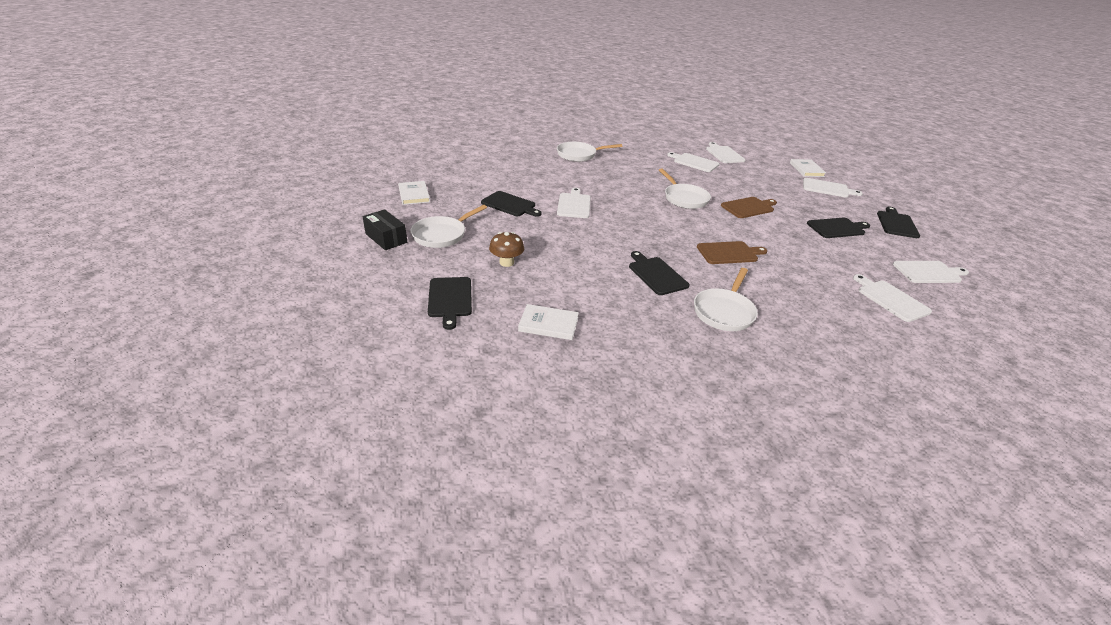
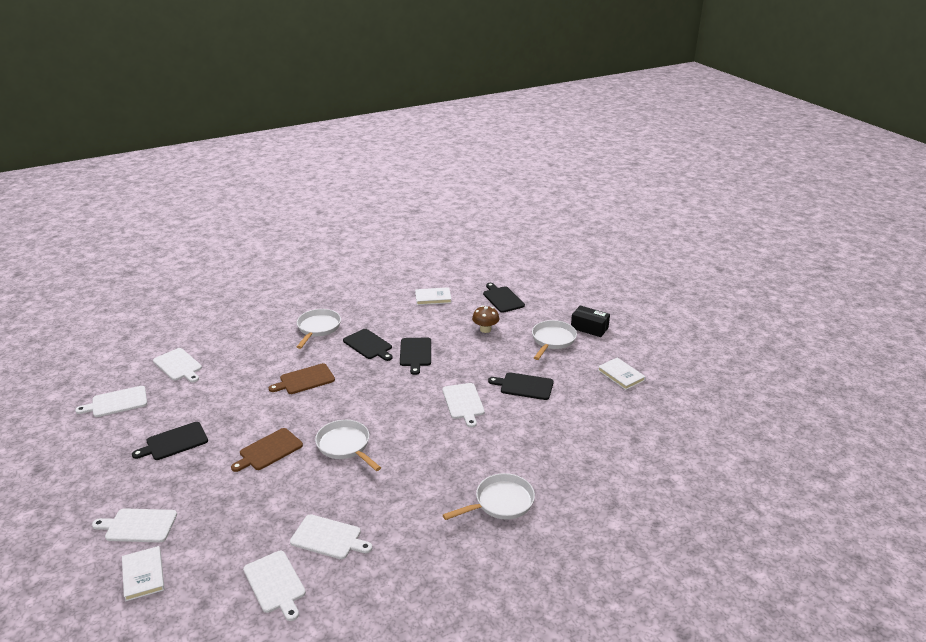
camera: 165 degrees right, 5 degrees down
(896, 223) = (90, 470): black cutting board -> black cutting board (415, 353)

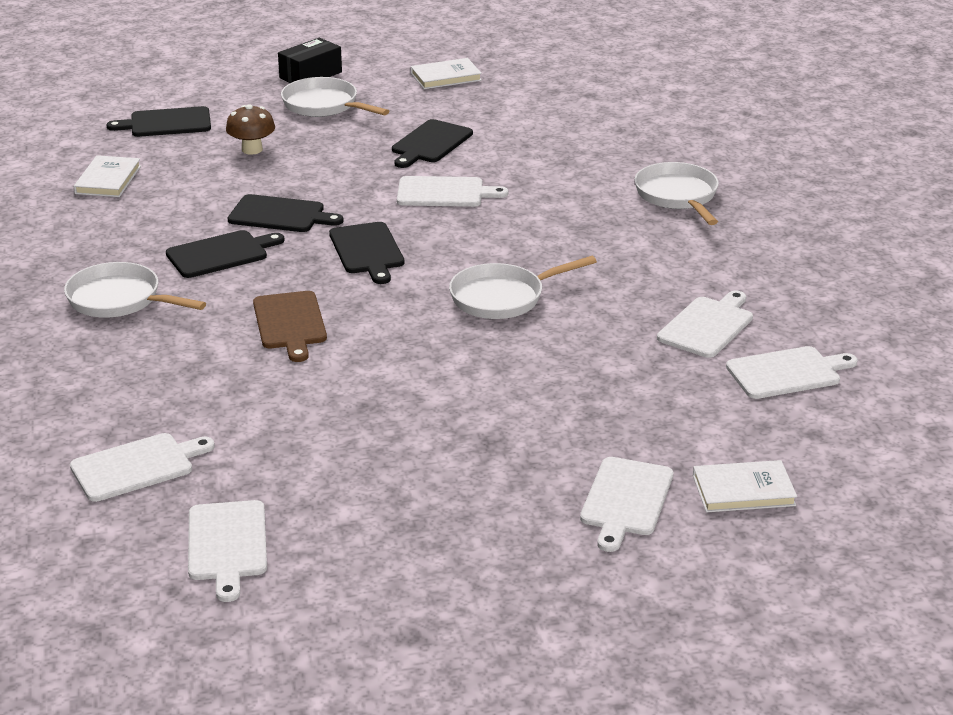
camera: 75 degrees left, 0 degrees up
(174, 442) = (406, 467): black cutting board -> black cutting board (367, 251)
(269, 450) = (480, 368): brown cutting board -> none

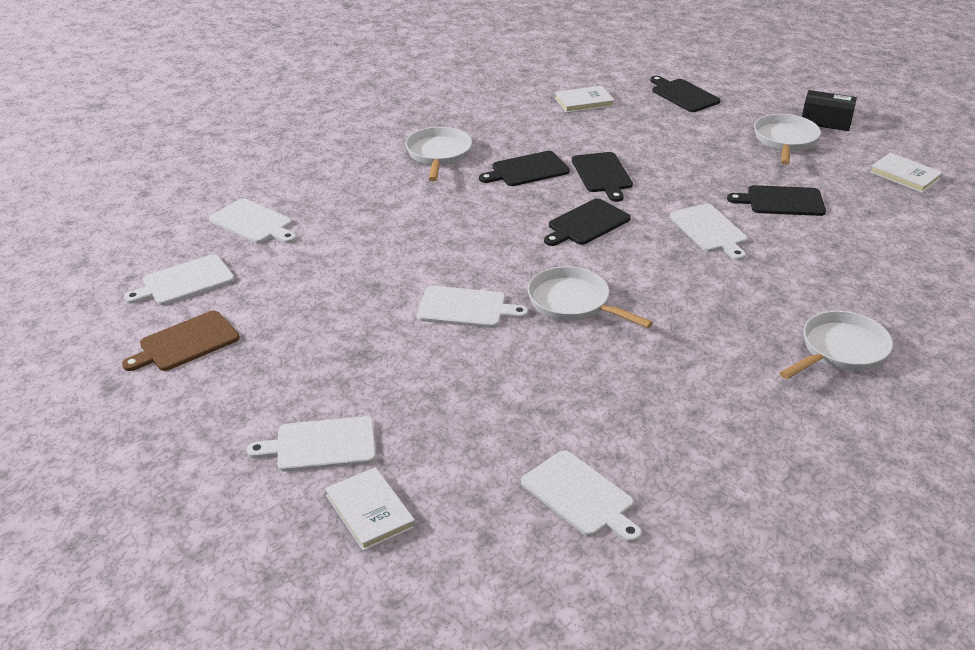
camera: 65 degrees right, 5 degrees up
(221, 254) = (527, 170): black cutting board -> black cutting board turned 120 degrees clockwise
(252, 149) = (683, 135): brown mushroom -> none
(290, 323) = (460, 223): brown cutting board -> brown cutting board (185, 343)
(707, 326) = (622, 426): white cutting board -> white cutting board (465, 308)

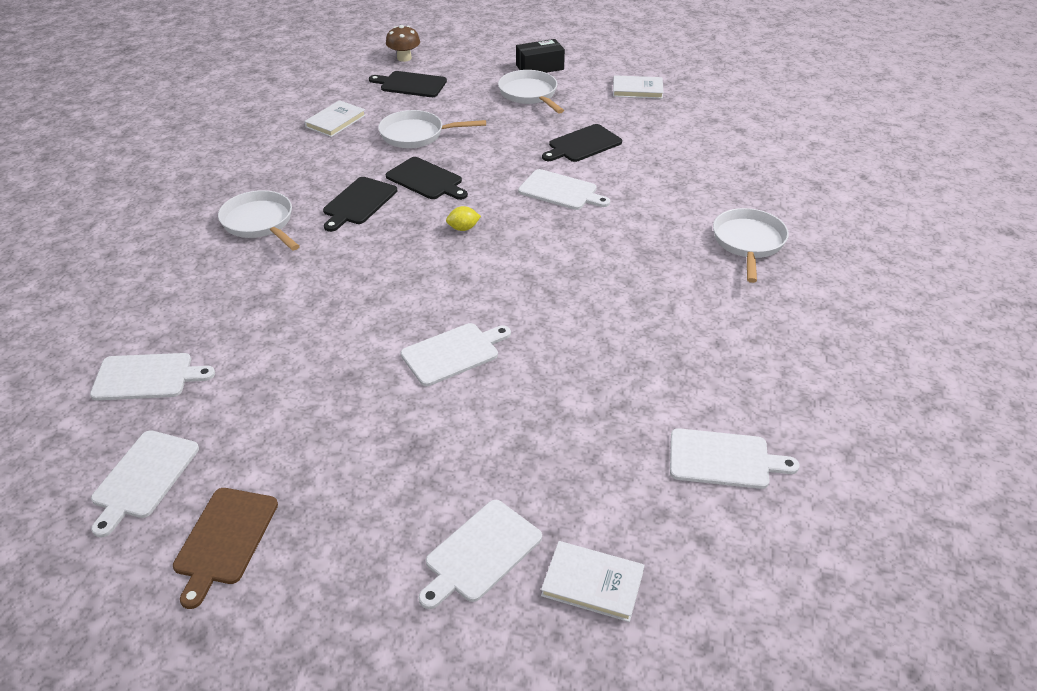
camera: 40 degrees left, 5 degrees up
(573, 303) = (533, 302): white pan -> white pan (416, 135)
(586, 223) = (463, 228): black cutting board -> yellow lemon
(704, 71) = (404, 58): none -> brown mushroom

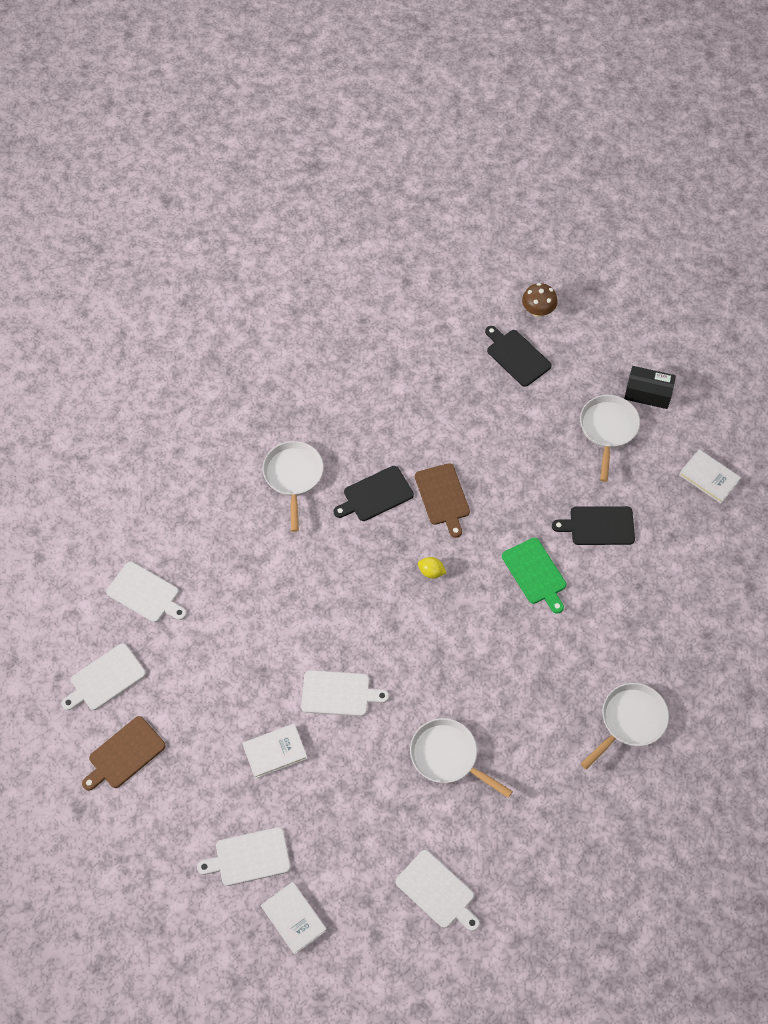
camera: 35 degrees right, 20 degrees up
(335, 121) = (422, 376): white book -> white book (275, 751)
(416, 135) = (474, 433): white pan -> white pan (448, 756)
(426, 180) = (443, 497): black cutting board -> brown cutting board
(560, 191) = (535, 573): white cutting board -> green cutting board

